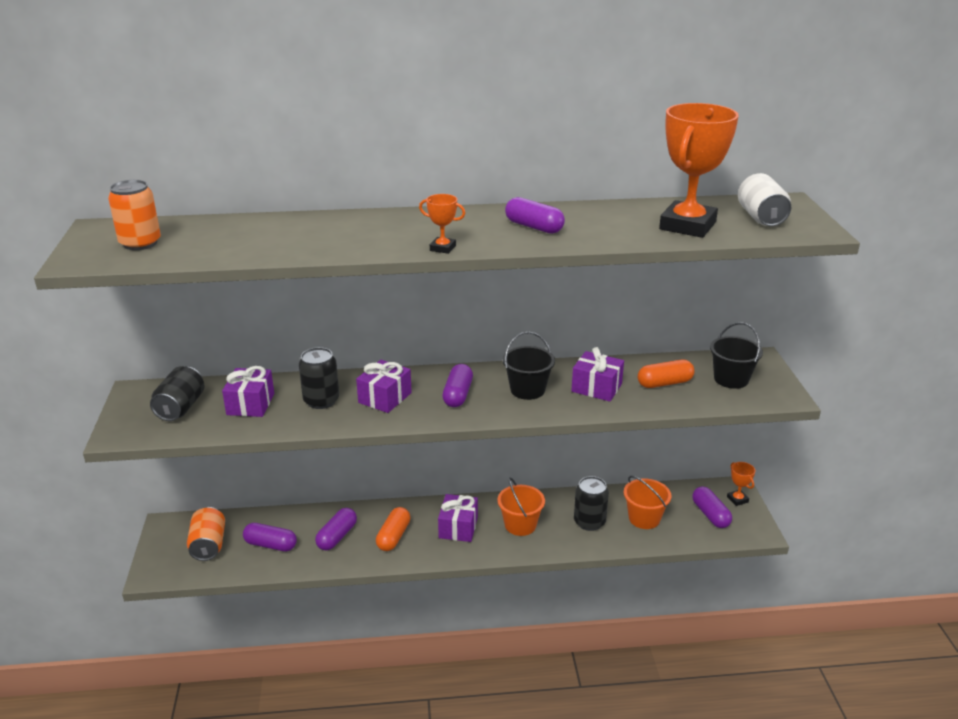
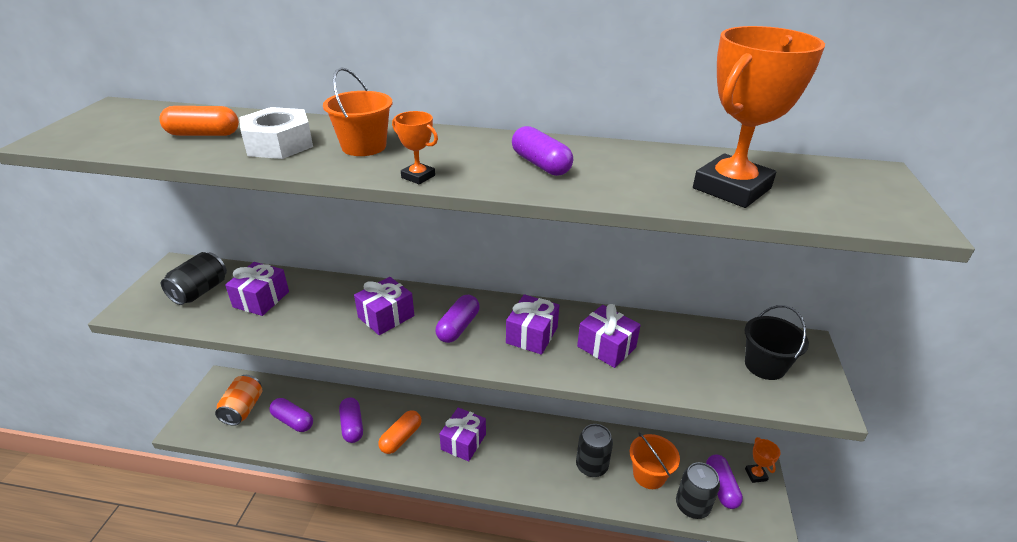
camera: 15 degrees right, 5 degrees up
(140, 243) = (129, 128): orange can -> none
(298, 239) = (279, 144): none -> white nut
(321, 401) = (325, 308): black can -> black can (692, 506)
(337, 536) = (352, 426): purple capsule -> purple capsule turned 60 degrees counterclockwise
(520, 525) = (522, 453): orange bucket -> orange bucket (364, 146)
(527, 390) = (532, 335): black bucket -> purple gift
(664, 383) = (685, 356): orange capsule -> orange capsule (203, 134)
(761, 217) = (835, 190): white can -> none

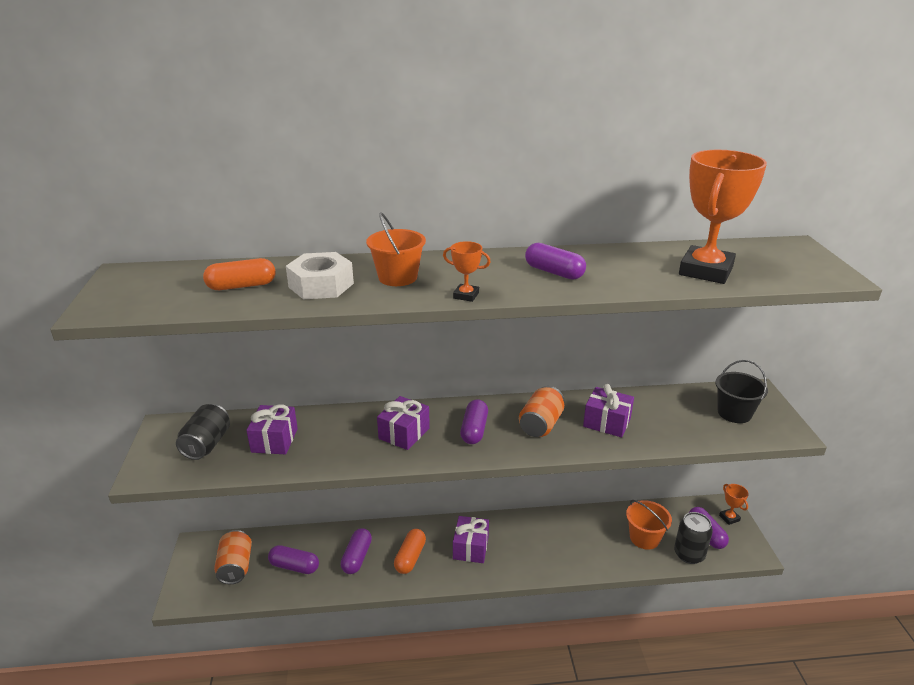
camera: 15 degrees left, 5 degrees down
(352, 426) = (357, 557): purple capsule -> purple capsule turned 45 degrees clockwise
(532, 335) = (541, 425): purple gift -> orange can
(591, 466) = (593, 542): black can -> none

